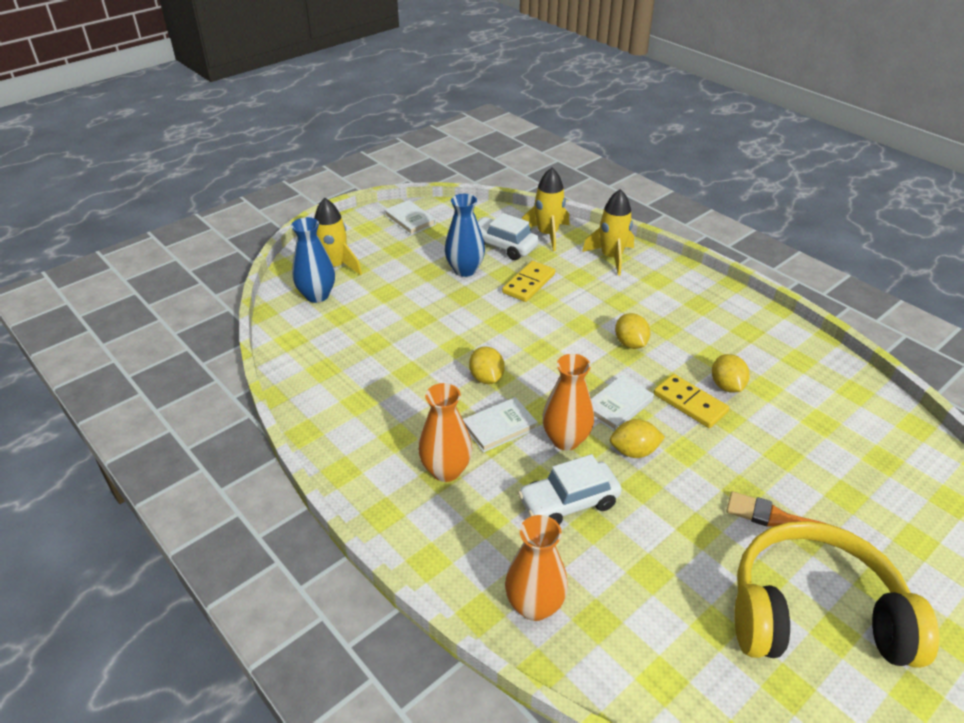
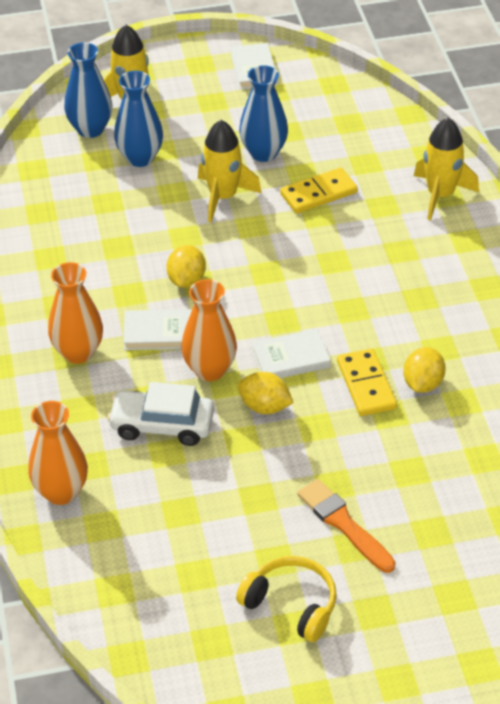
camera: 30 degrees right, 5 degrees up
(374, 303) = (140, 158): none -> blue vase
(503, 246) = (330, 138): white car -> none
(547, 234) = (393, 141): yellow rocket -> yellow rocket (223, 197)
(630, 343) = (365, 301): yellow lemon -> none
(814, 613) = (291, 604): yellow headphones -> yellow headphones, size x0.53

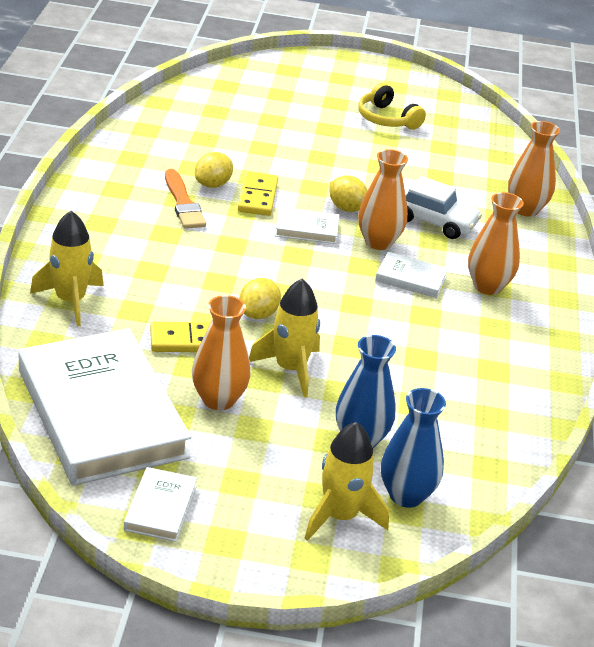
camera: 165 degrees left, 10 degrees down
(186, 280) = (366, 309): yellow lemon -> yellow lemon (258, 314)
(263, 153) = (218, 400): blue vase -> orange vase
(340, 114) = (101, 413): none -> white book
(344, 524) = (328, 139): orange brush -> orange brush (183, 203)

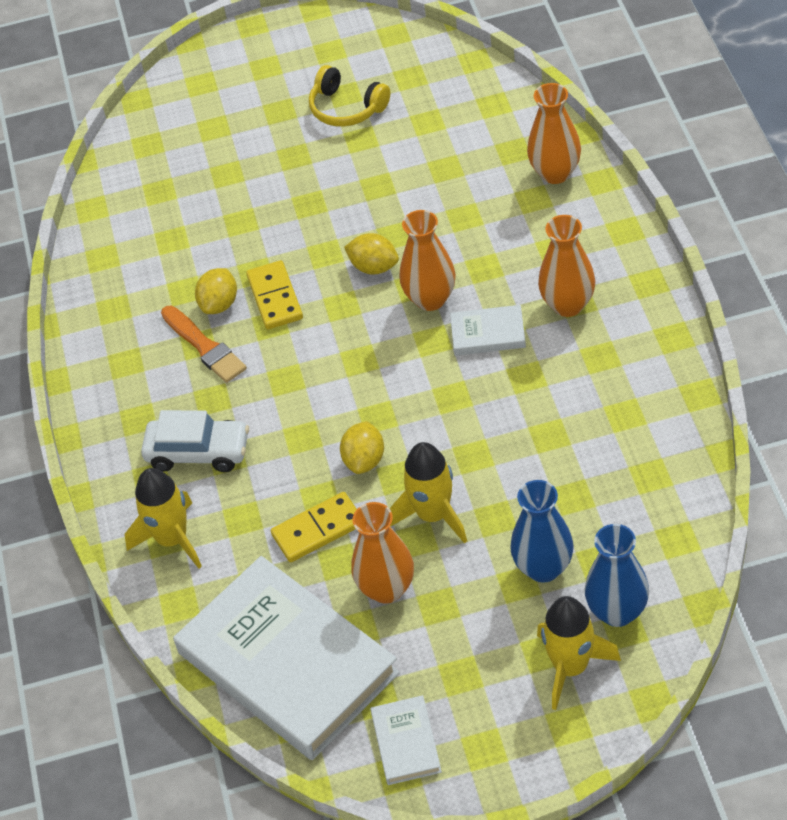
camera: 10 degrees left, 15 degrees up
(306, 229) = (349, 318): white book -> none
(434, 222) = (471, 240): white car -> white car (198, 452)

